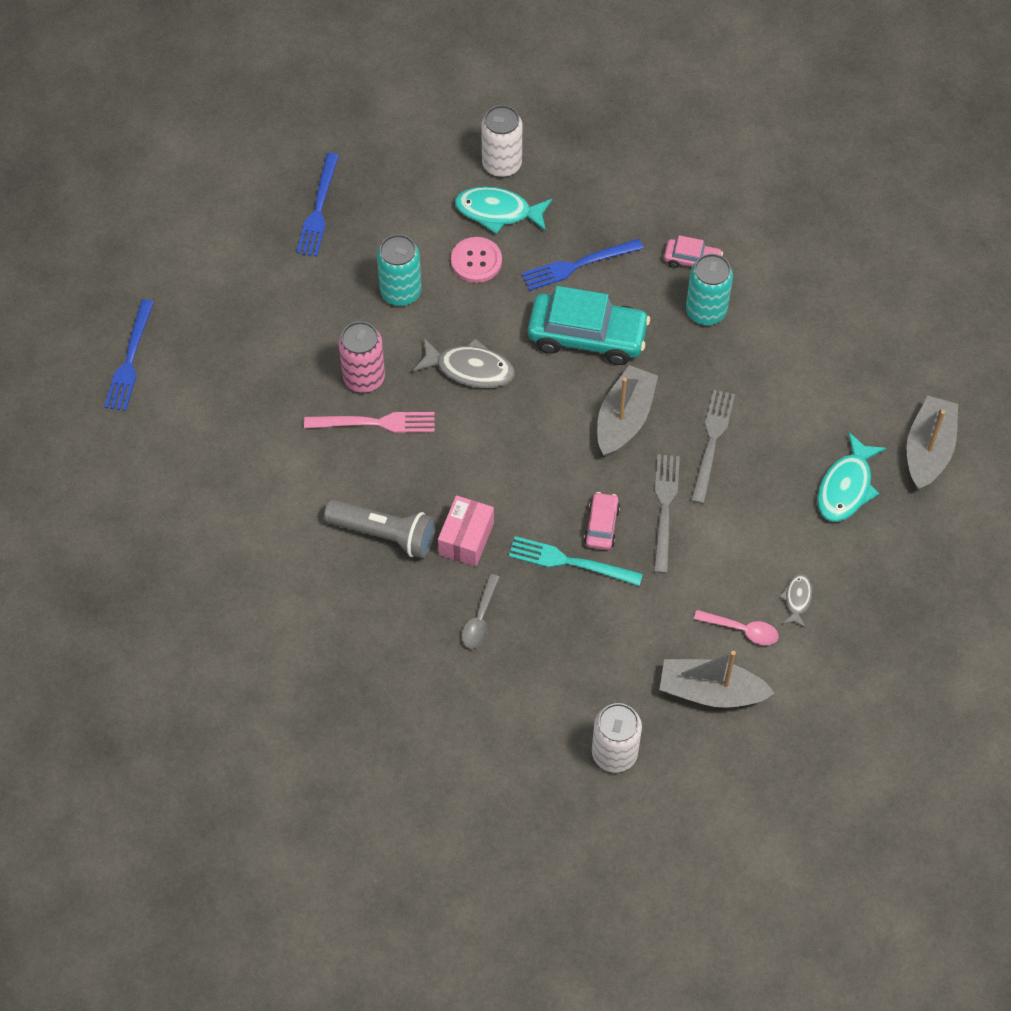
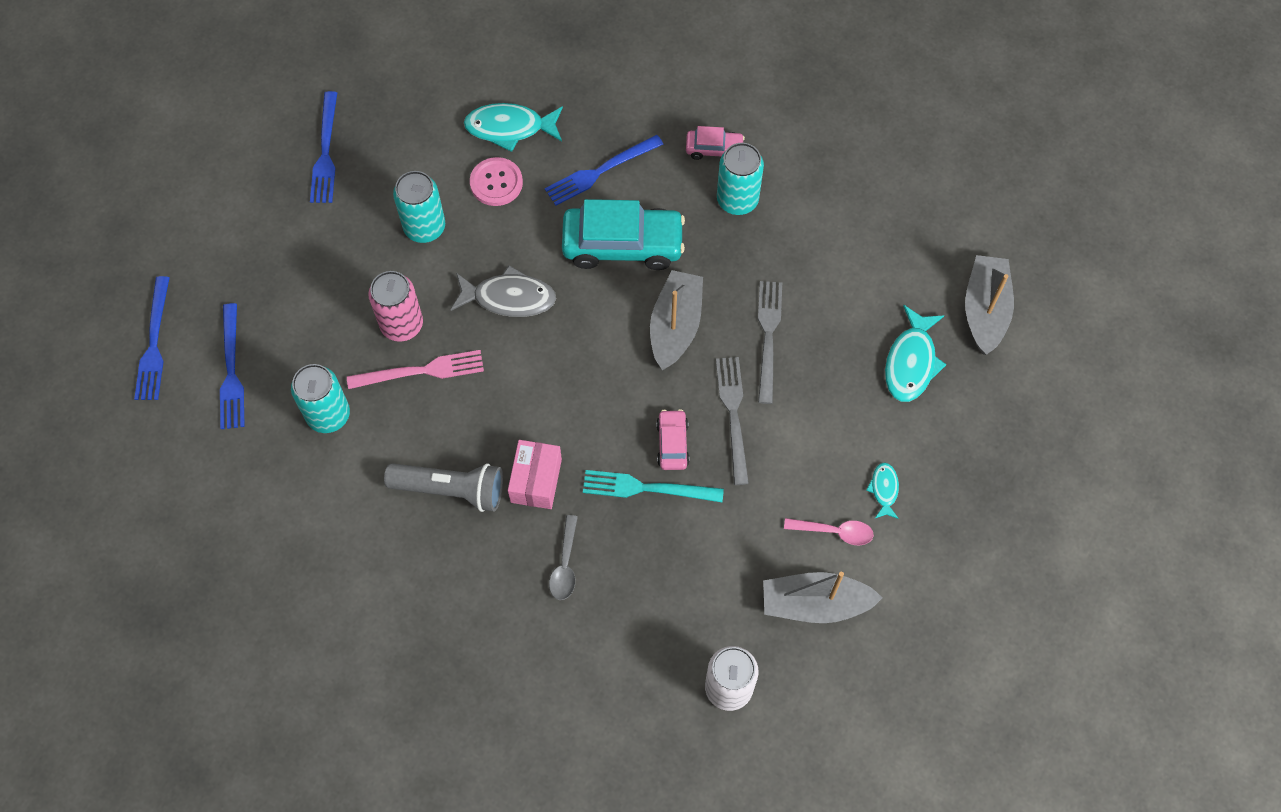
camera: 10 degrees left, 5 degrees up
(197, 396) = (231, 371): none -> blue fork
(281, 449) = (328, 415): none -> turquoise can
(502, 164) = (505, 77): white can -> none
(797, 599) = (884, 489): grey fish -> turquoise fish

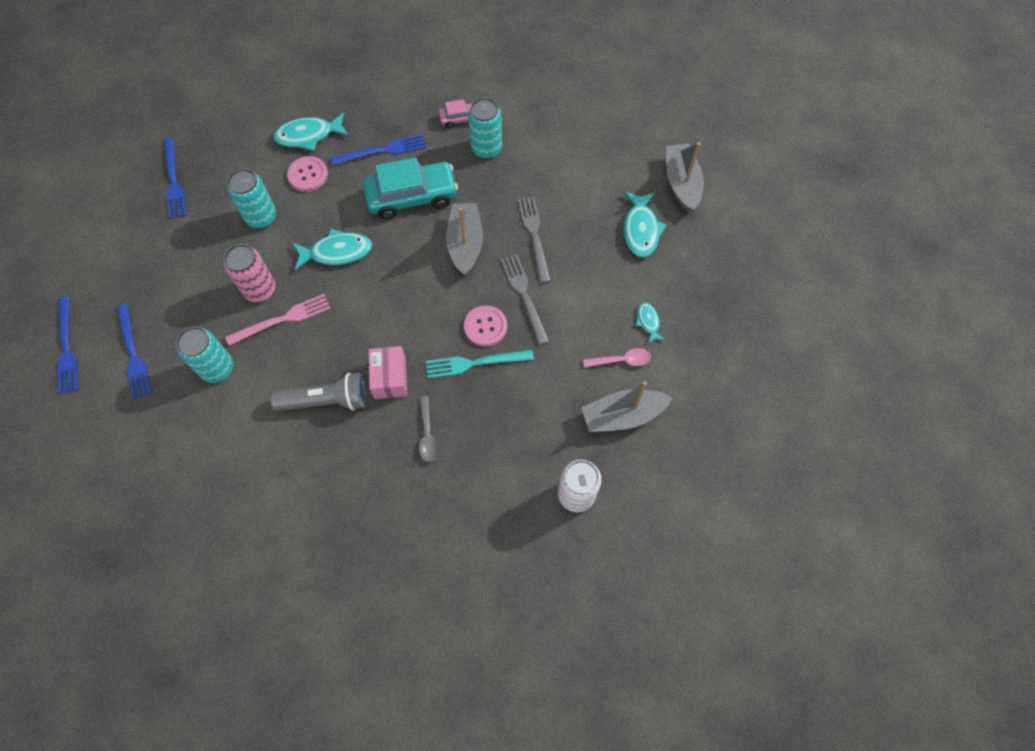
camera: 15 degrees left, 0 degrees up
(509, 298) = (337, 252): grey fish -> turquoise fish
(600, 171) = (382, 151): blue fork -> blue fork turned 150 degrees counterclockwise
(672, 443) = (485, 326): pink car -> pink button

